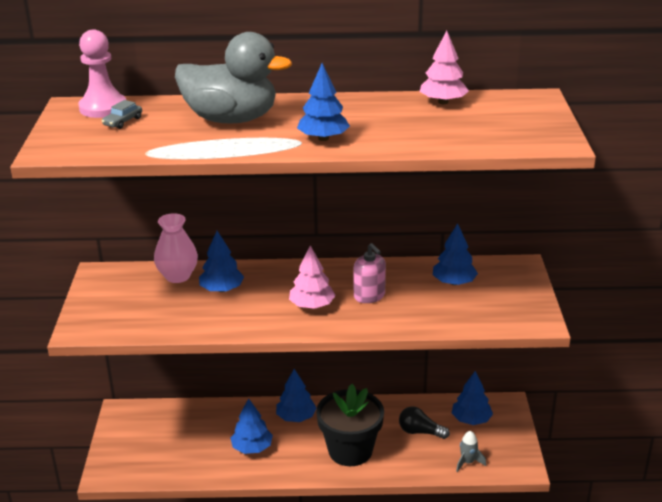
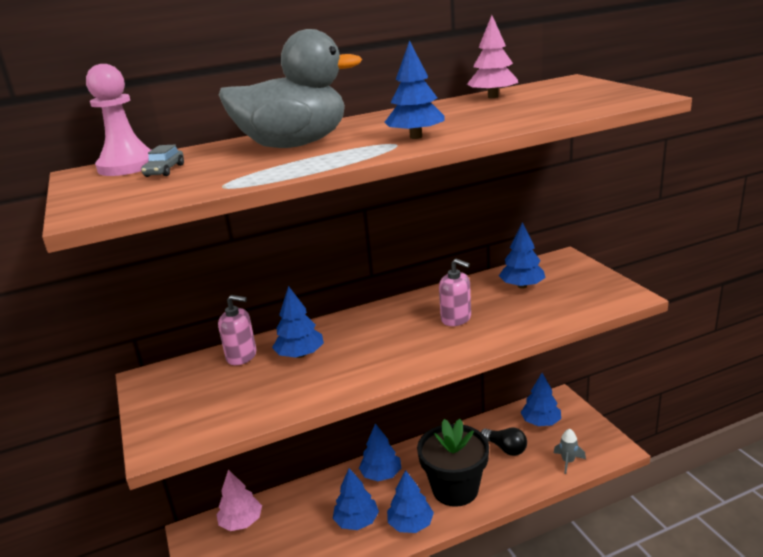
camera: 20 degrees left, 5 degrees down
(178, 276) = (241, 356): pink vase -> pink soap dispenser
(294, 465) = (410, 524): none -> blue tree
(312, 305) = (407, 343): pink tree -> pink tree (241, 522)
(420, 432) = (505, 448): black light bulb -> black light bulb turned 135 degrees counterclockwise

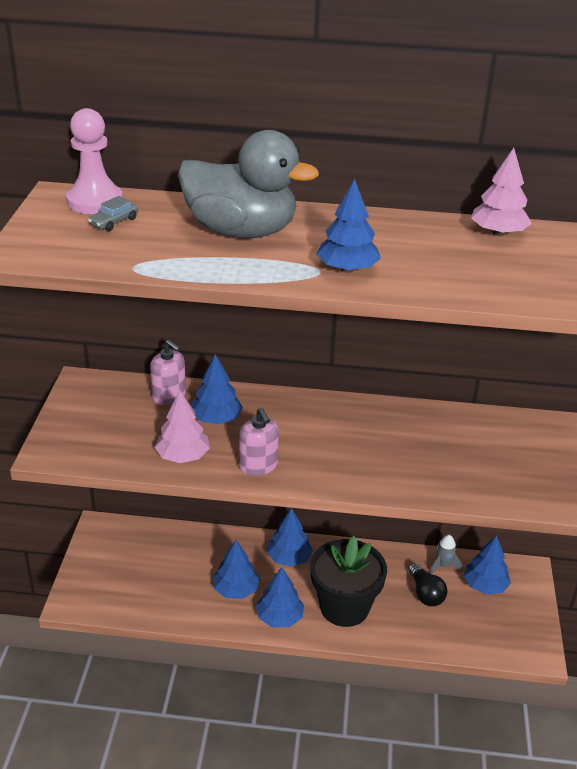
camera: 25 degrees right, 10 degrees up
(241, 522) = (142, 539): pink tree -> pink tree (183, 456)
(456, 318) = (384, 446): pink soap dispenser -> pink soap dispenser (258, 465)
(522, 286) = (484, 440): blue tree -> none
(568, 461) = (475, 638): grey rocket -> grey rocket (443, 566)

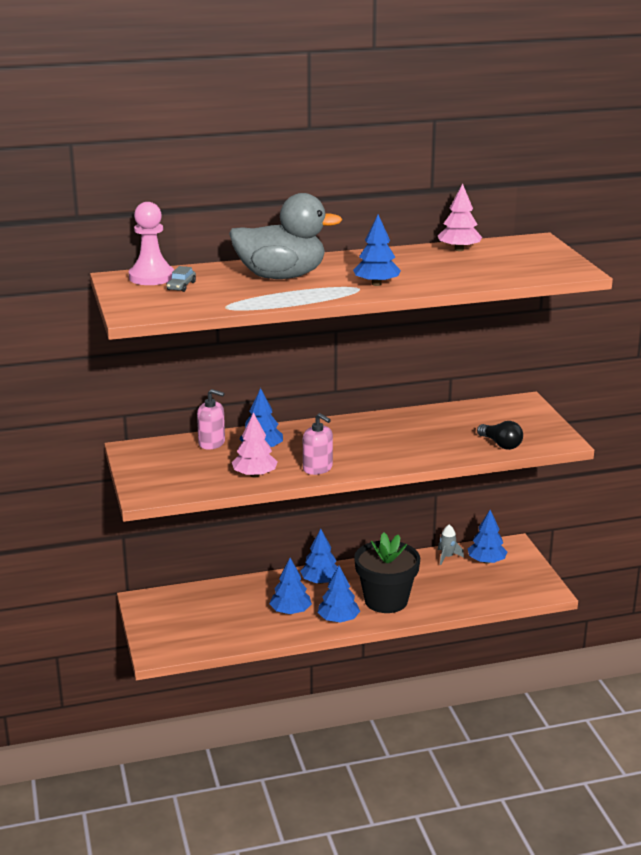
camera: 20 degrees left, 10 degrees down
(425, 593) = (444, 577): black light bulb -> black light bulb (501, 444)

